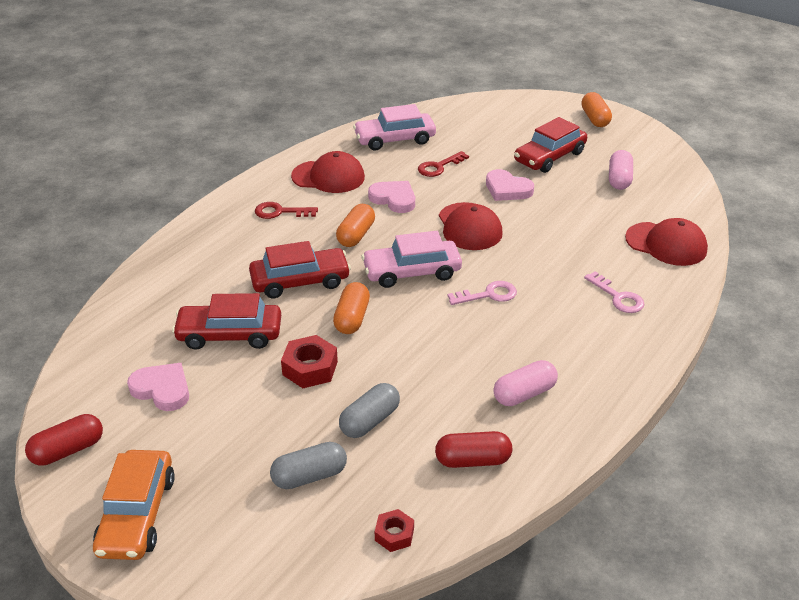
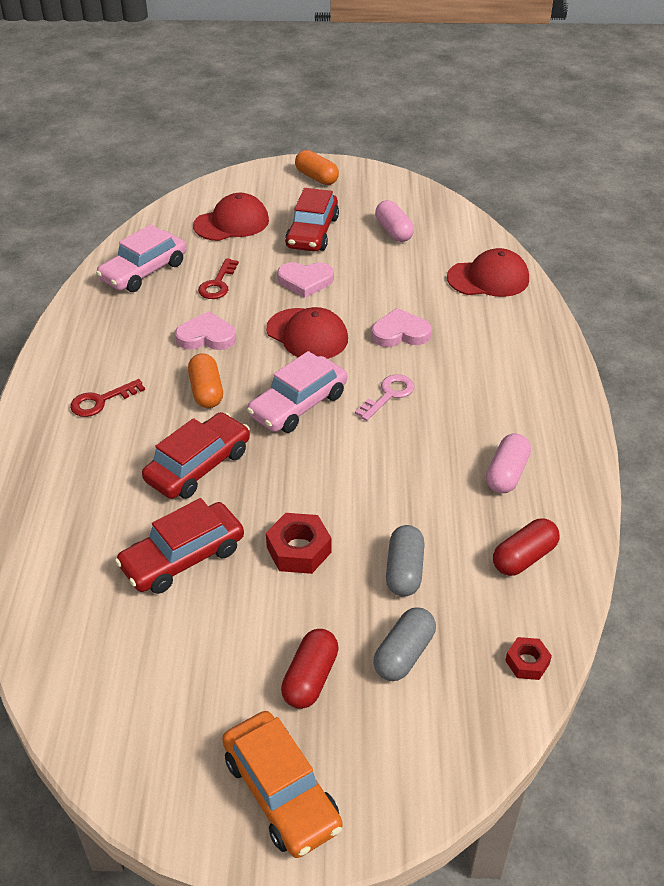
camera: 35 degrees left, 5 degrees up
(68, 450) = (138, 774): red capsule -> red capsule (310, 678)
(162, 389) = (172, 652): pink heart -> pink heart (400, 333)
(328, 177) = (114, 340): red cap -> red cap (231, 223)
(352, 318) = (288, 479): orange capsule -> none
(618, 297) = (496, 346): pink key -> none

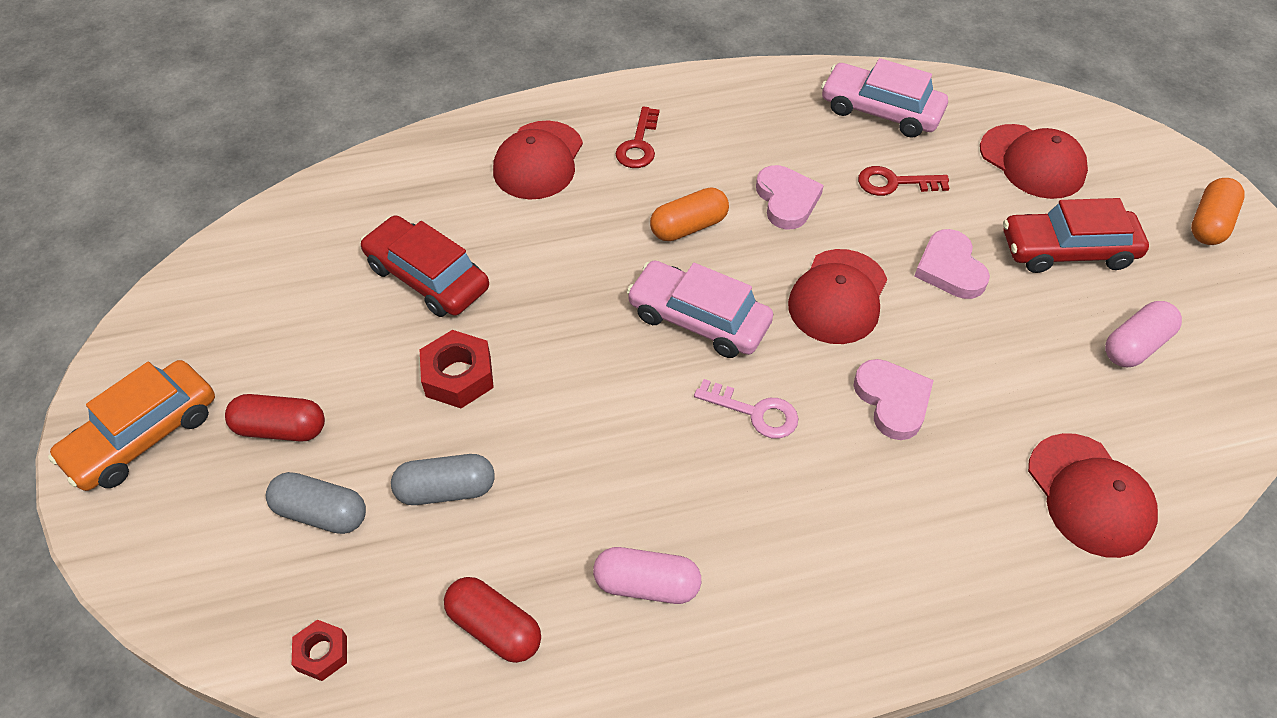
camera: 75 degrees right, 10 degrees up
(83, 465) = (538, 160): none -> red cap
(101, 401) = (638, 144): red key -> red key turned 120 degrees counterclockwise
(198, 466) = (564, 253): red car -> none

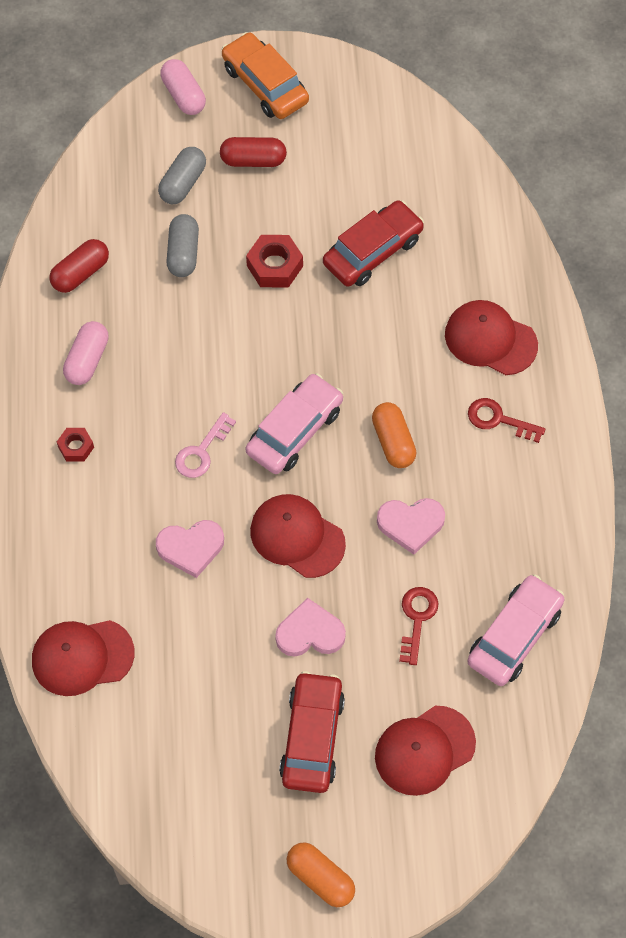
camera: 100 degrees right, 10 degrees up
(281, 428) = (253, 160): red capsule -> red capsule turned 75 degrees clockwise
(322, 653) = (88, 184): red nut -> red nut (76, 447)
(1135, 345) = (202, 749): pink capsule -> pink capsule (183, 95)

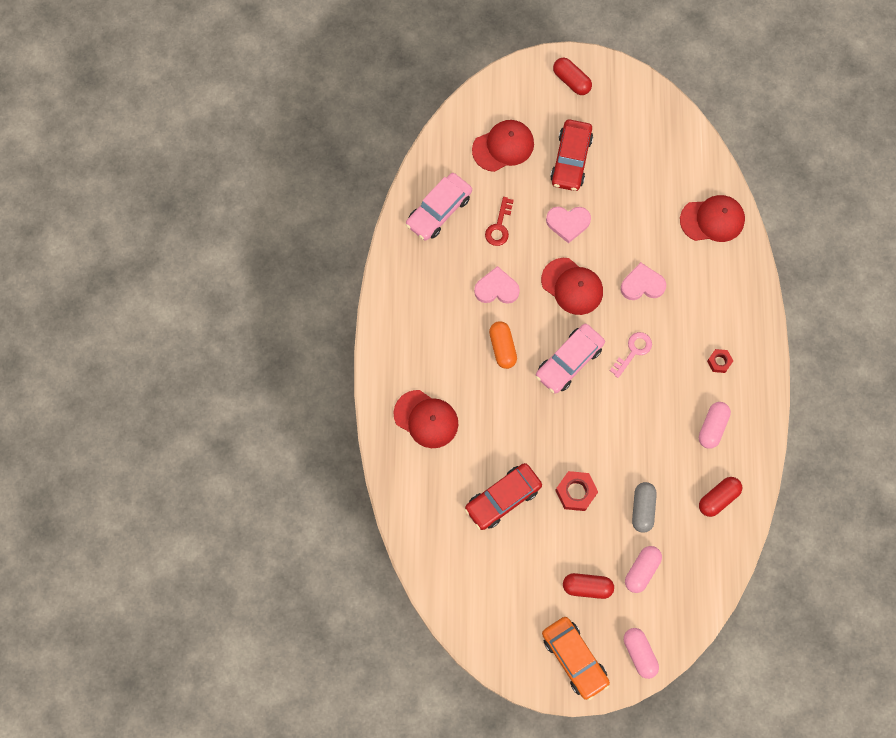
camera: 175 degrees left, 10 degrees up
(183, 183) = (641, 570): grey capsule -> pink capsule
(320, 878) = (571, 81): orange capsule -> red capsule
(498, 420) = (428, 357): red key -> none

